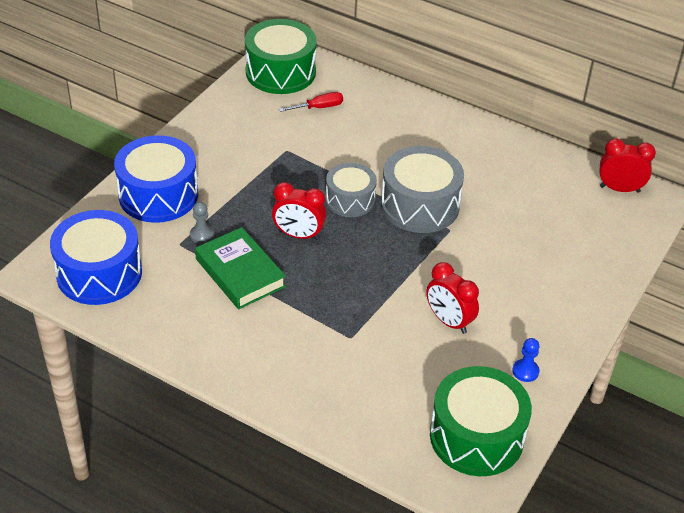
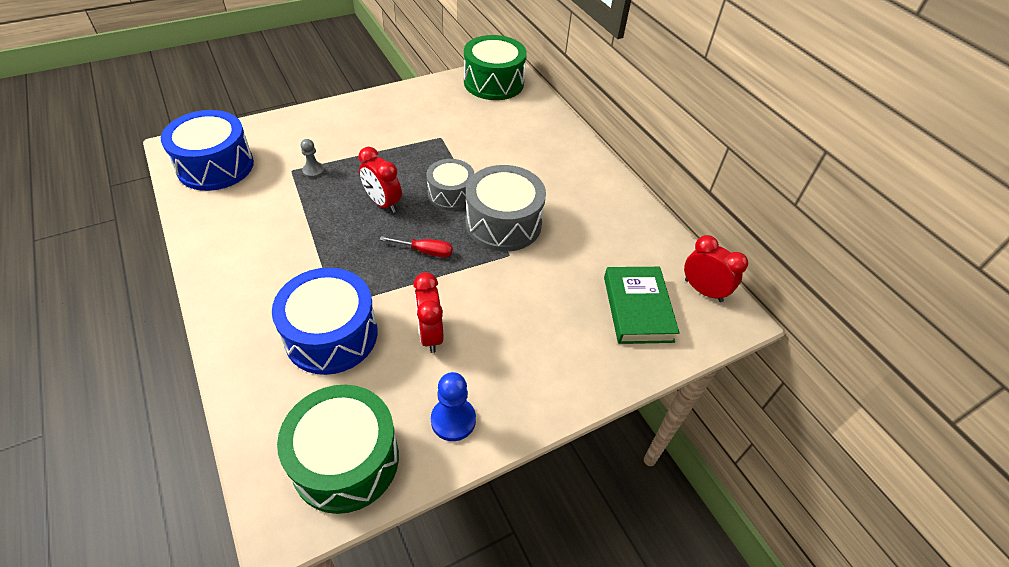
camera: 30 degrees right, 5 degrees up
(158, 195) = (316, 130): blue drum -> blue drum (331, 335)
(240, 273) = (309, 211): green book -> green book (637, 308)
(318, 107) = (496, 117): red screwdriver -> red screwdriver (425, 251)
(525, 371) = (453, 420): blue pawn -> blue pawn, size x1.53

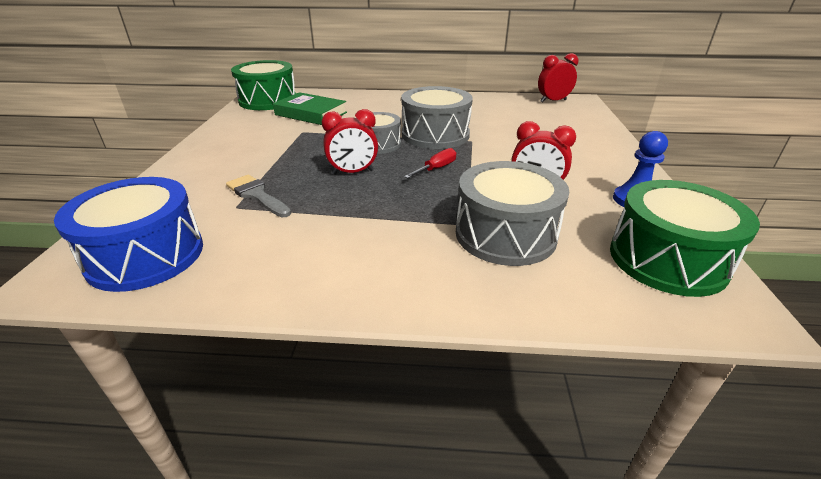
camera: 55 degrees left, 15 degrees down
(313, 171) = (257, 195): grey pawn -> grey brush
(331, 335) = (505, 234): blue drum -> grey drum
(637, 308) = (556, 119): green book -> green book (311, 114)

